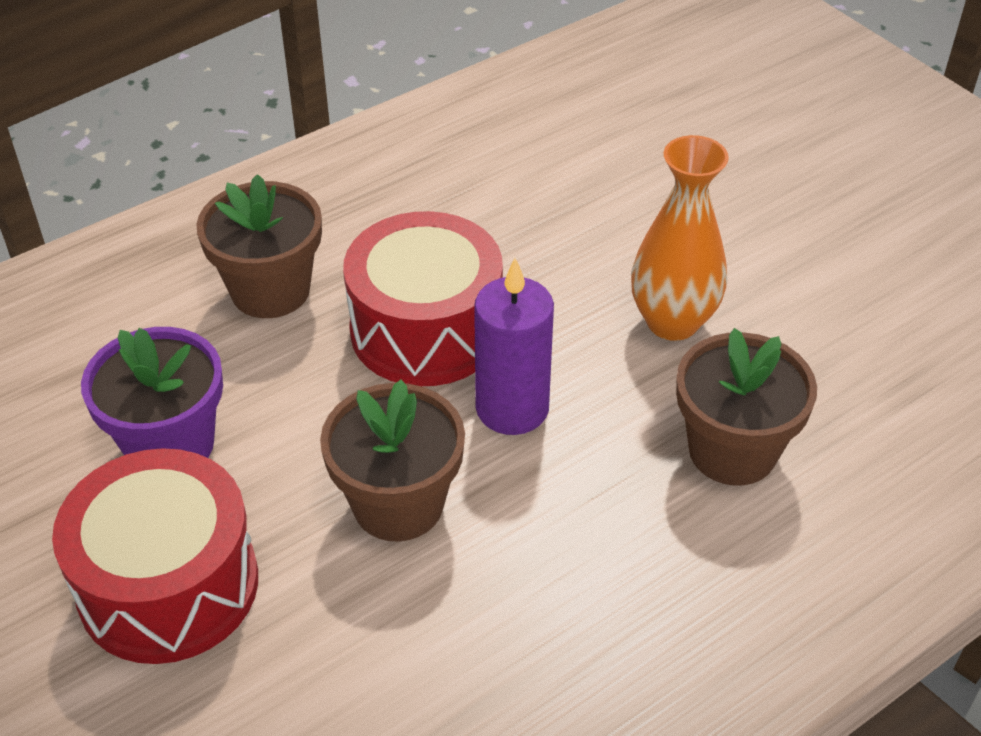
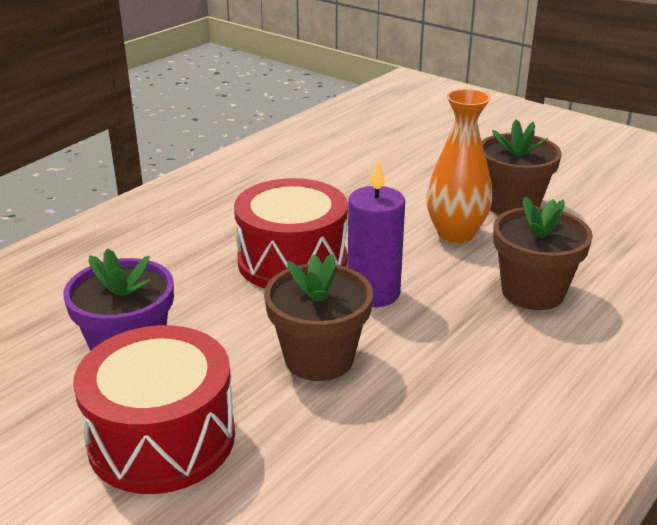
camera: 15 degrees left, 15 degrees down
(270, 290) = (170, 256): brown flower pot -> brown flower pot (512, 205)

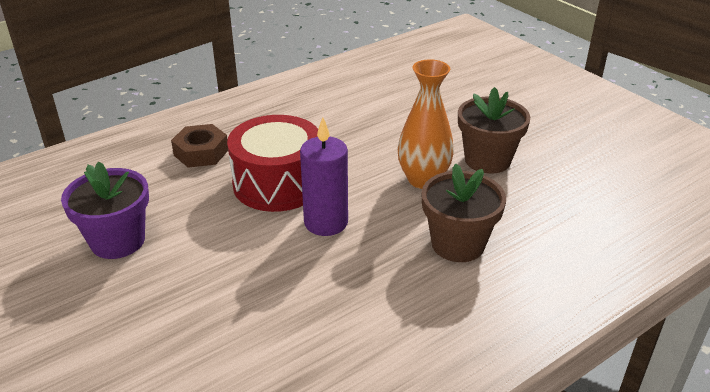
camera: 15 degrees right, 5 degrees up
(162, 438) = (105, 315): red drum -> none
(179, 241) = (201, 152): none -> brown nut
(319, 358) = (253, 272): brown flower pot -> none

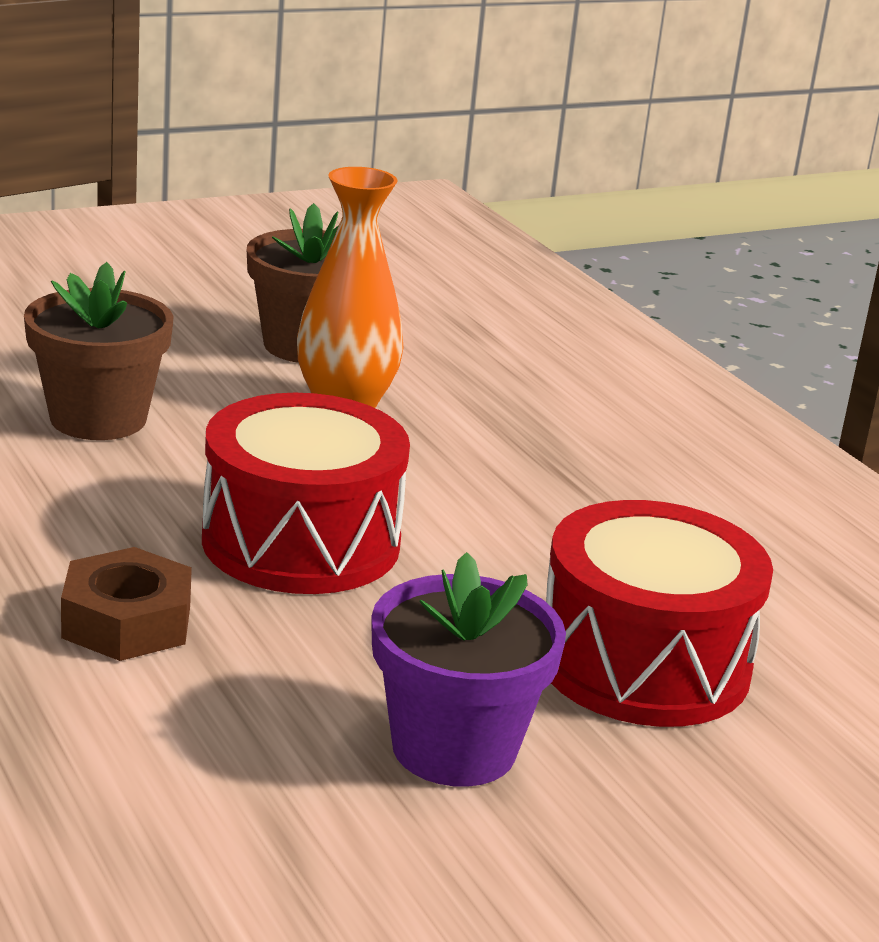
camera: 85 degrees left, 10 degrees down
(192, 296) = (643, 663): none -> red drum
(326, 222) = (449, 510): purple candle -> none
(458, 244) = (535, 414): brown flower pot -> brown flower pot (98, 418)

